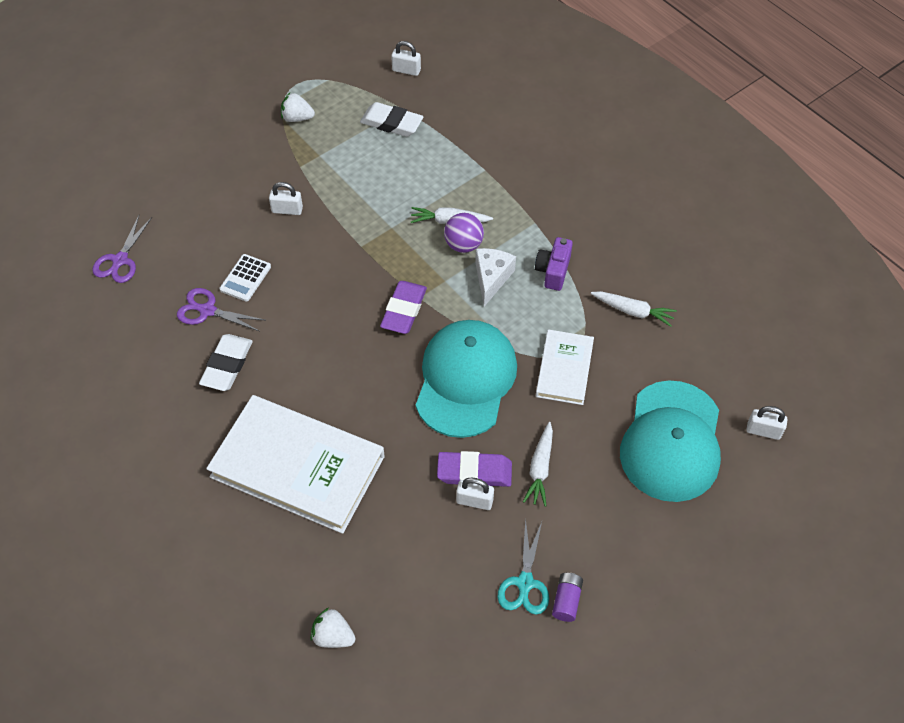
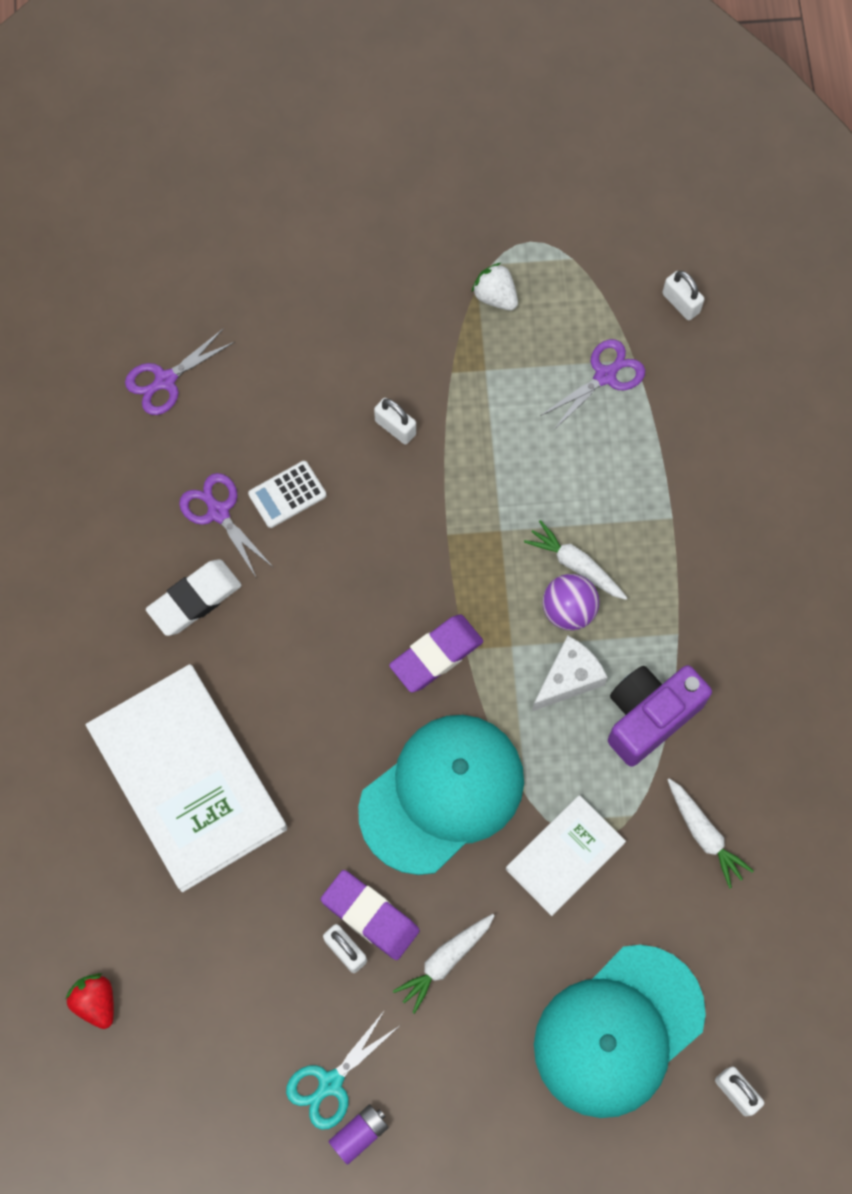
camera: 35 degrees right, 15 degrees up
(333, 636) = (96, 1002): white strawberry -> red strawberry
(391, 123) = (605, 375): white eraser -> purple scissors
(553, 271) = (649, 716): purple camera -> purple camera, size x1.54

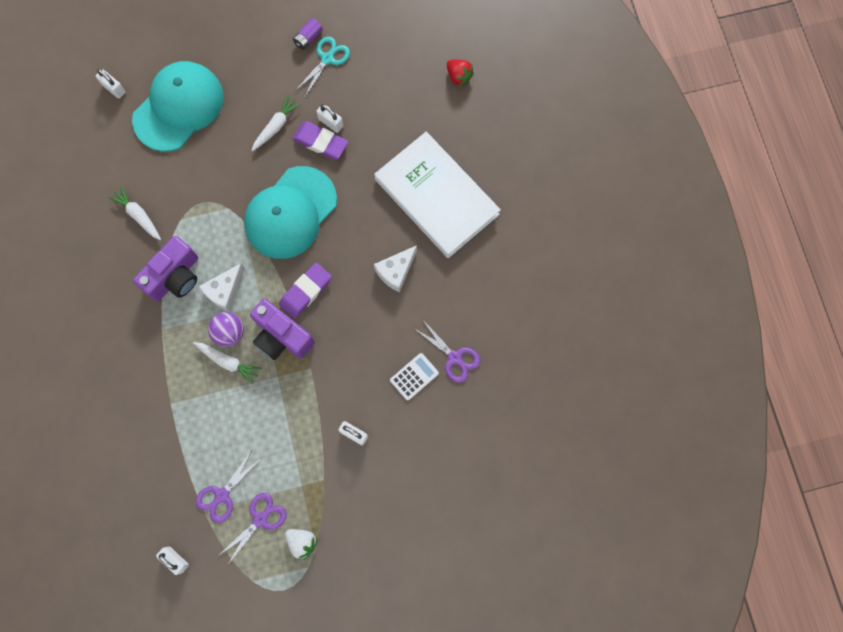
camera: 170 degrees right, 5 degrees up
(165, 381) = (509, 440): purple scissors -> purple scissors (260, 519)
(194, 599) = (456, 300): white eraser -> none
(283, 663) = (396, 271): none -> white cheese
(485, 590) = (282, 336): none -> purple camera
(565, 856) = (216, 191): white book -> none

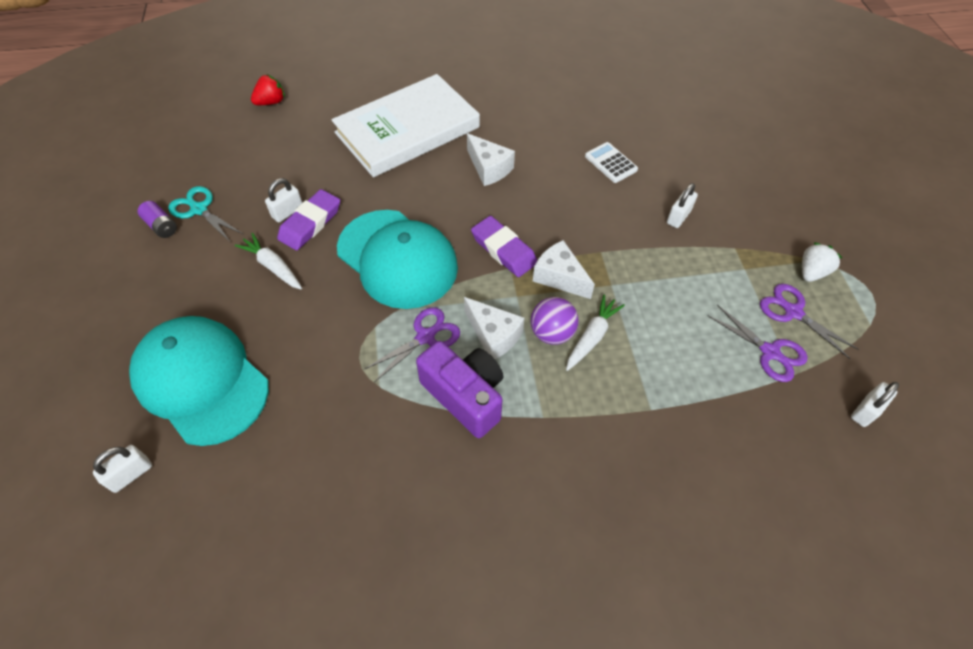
camera: 85 degrees left, 20 degrees down
(138, 215) = (360, 443): white carrot -> none
(282, 336) = (559, 277): purple camera -> white cheese
(455, 358) = (590, 131): purple scissors -> purple scissors (426, 336)

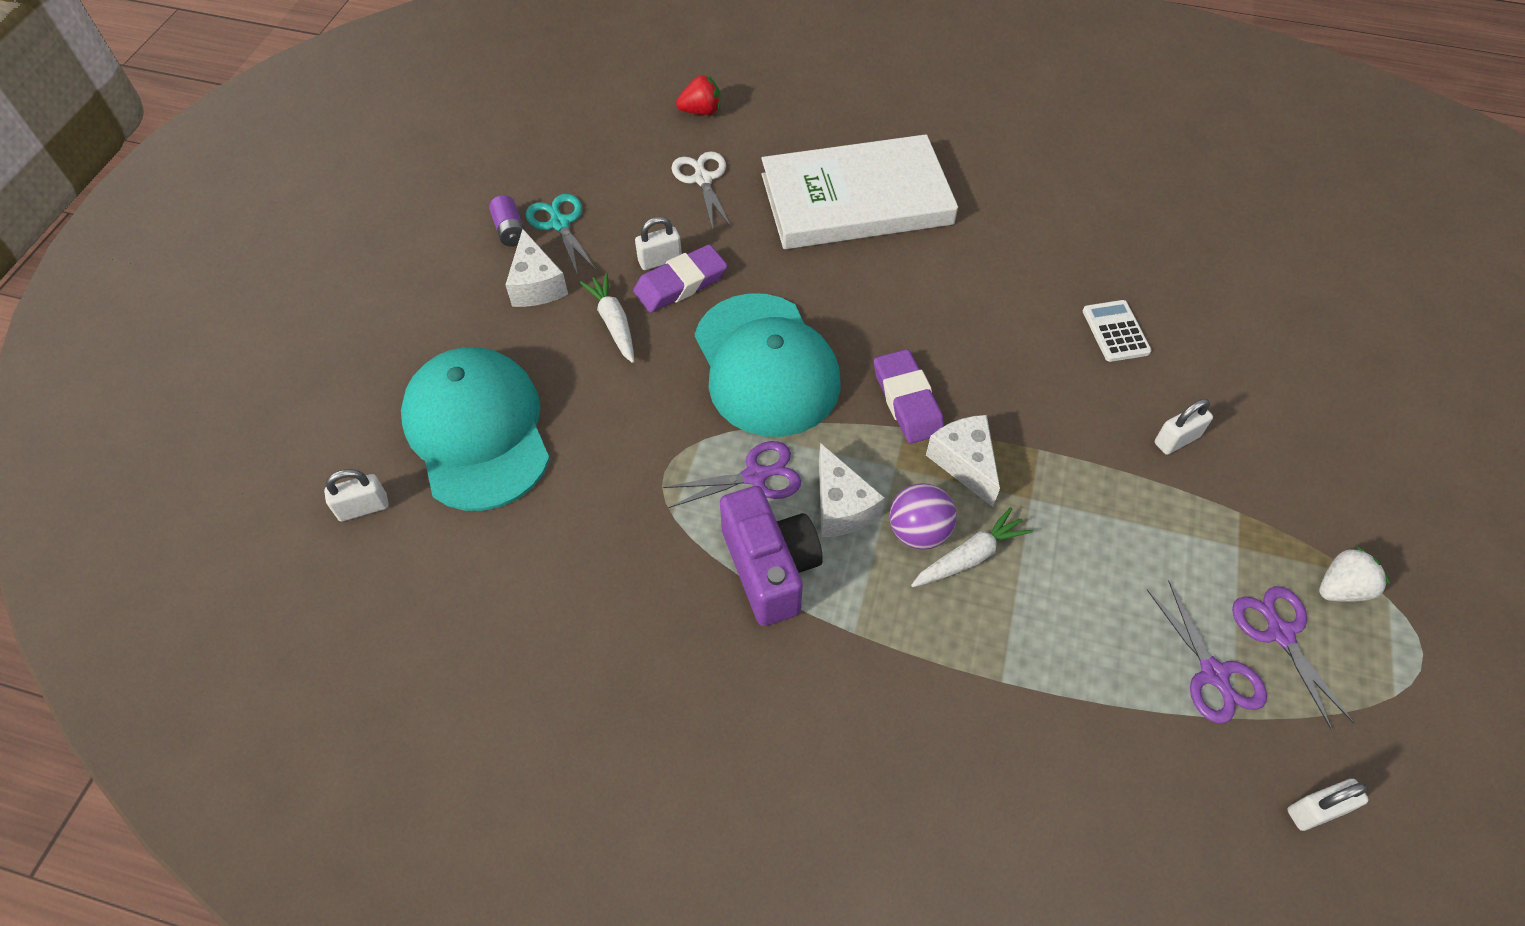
camera: 25 degrees right, 0 degrees up
(293, 147) = (702, 179): none -> white scissors
(489, 168) = (940, 285): white cheese -> white cheese (536, 285)

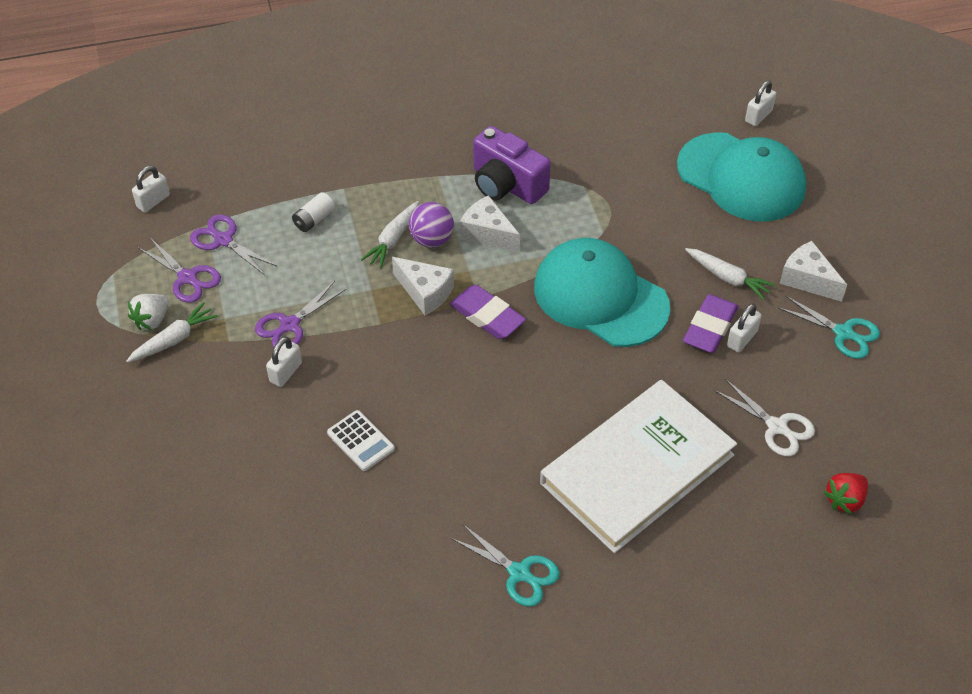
camera: 150 degrees right, 5 degrees down
(510, 230) = (872, 310): purple battery -> none
(756, 476) = (552, 227): purple scissors -> purple scissors (289, 325)
(1014, 170) = (520, 573): none -> turquoise scissors
(1067, 644) = (314, 219): none -> white battery
(1313, 545) = (174, 339): none -> white carrot

